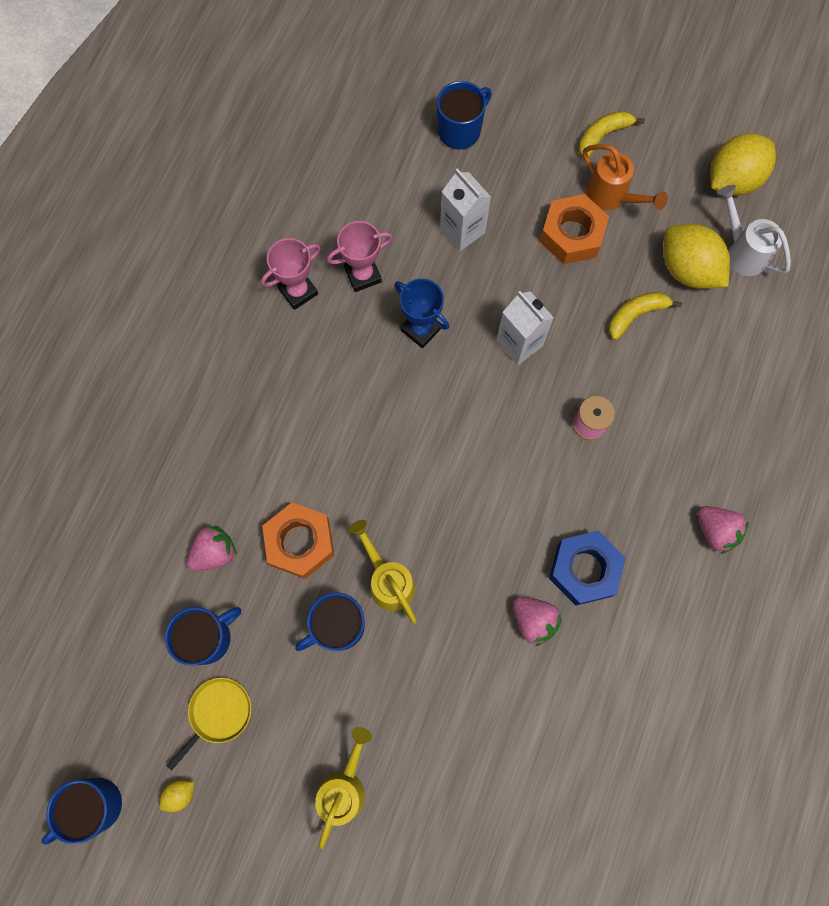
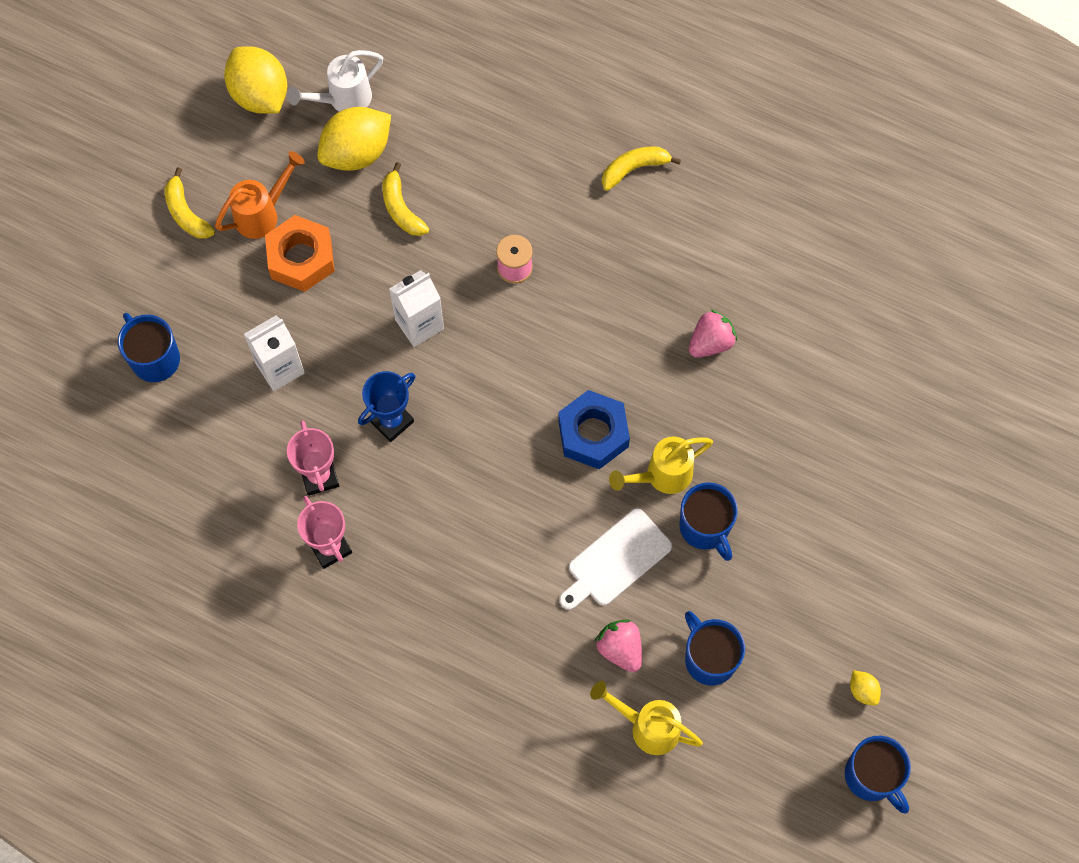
camera: 85 degrees left, 5 degrees down
(218, 713) = (785, 650): yellow pan -> none
(300, 542) = (616, 560): orange nut -> white cutting board
(345, 786) = (860, 531): yellow watering can -> yellow watering can (647, 726)
(584, 569) = (664, 291): blue nut -> blue nut (593, 434)
(716, 531) = (634, 169): pink strawberry -> yellow banana

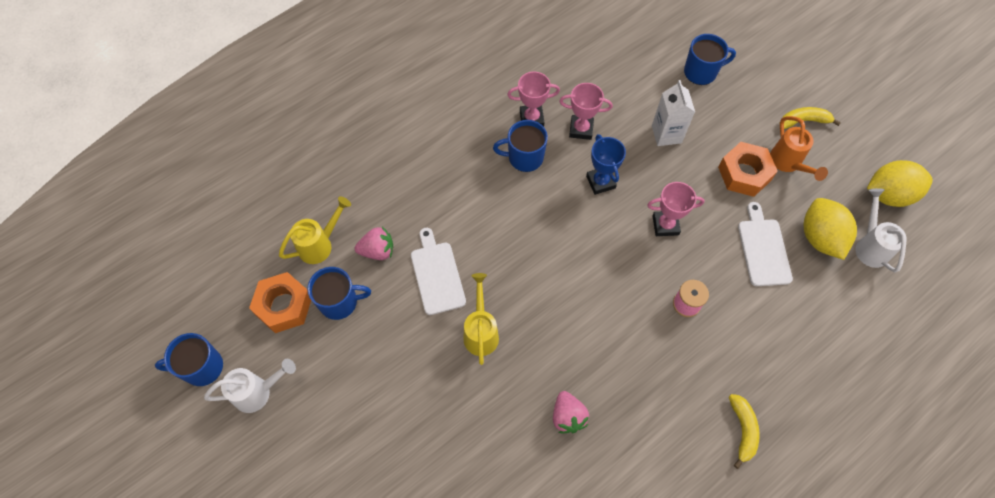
camera: 115 degrees right, 5 degrees down
(401, 208) = (763, 249): yellow banana -> white cutting board
(419, 324) = (665, 225): white carton -> pink trophy
(593, 434) = (534, 300): blue nut -> none
(705, 527) = (429, 343): blue mug -> blue mug (524, 157)
(748, 724) = (284, 306): none -> orange nut
(863, 690) = (258, 392): yellow lemon -> white watering can

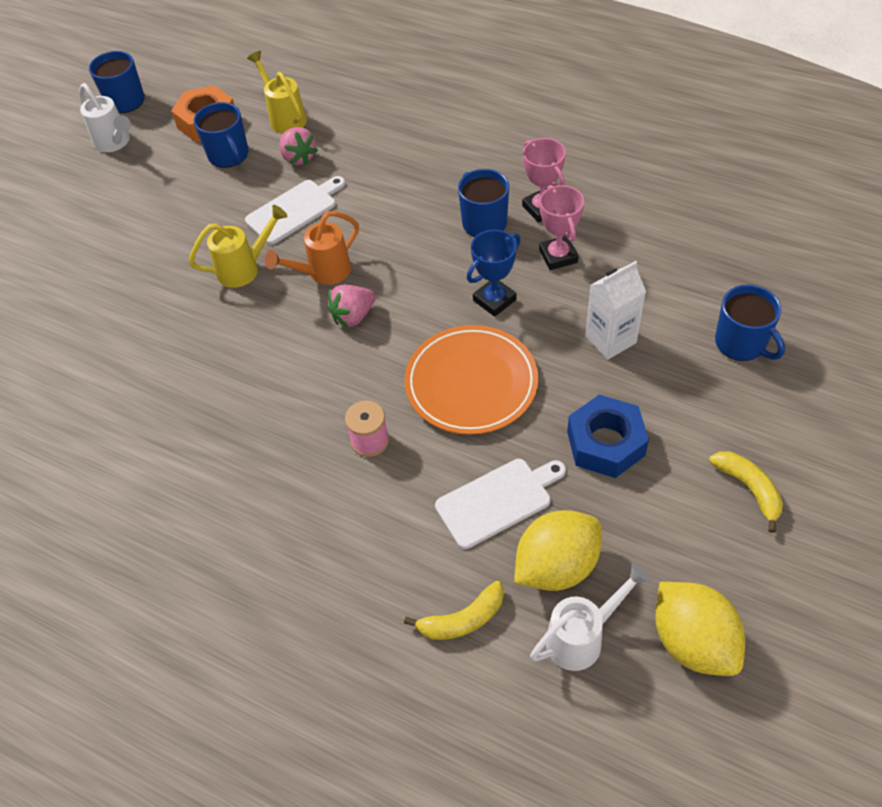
camera: 70 degrees right, 10 degrees down
(320, 244) = (284, 117): yellow watering can -> yellow watering can turned 150 degrees counterclockwise
(568, 416) = (176, 376): pink strawberry -> pink strawberry (353, 316)
(665, 225) = (471, 383): pink trophy -> orange plate
(742, 430) = (223, 554): yellow banana -> yellow banana (462, 619)
(744, 174) = (605, 443): orange nut -> blue nut
(788, 164) = (658, 491): orange watering can -> orange watering can (323, 273)

